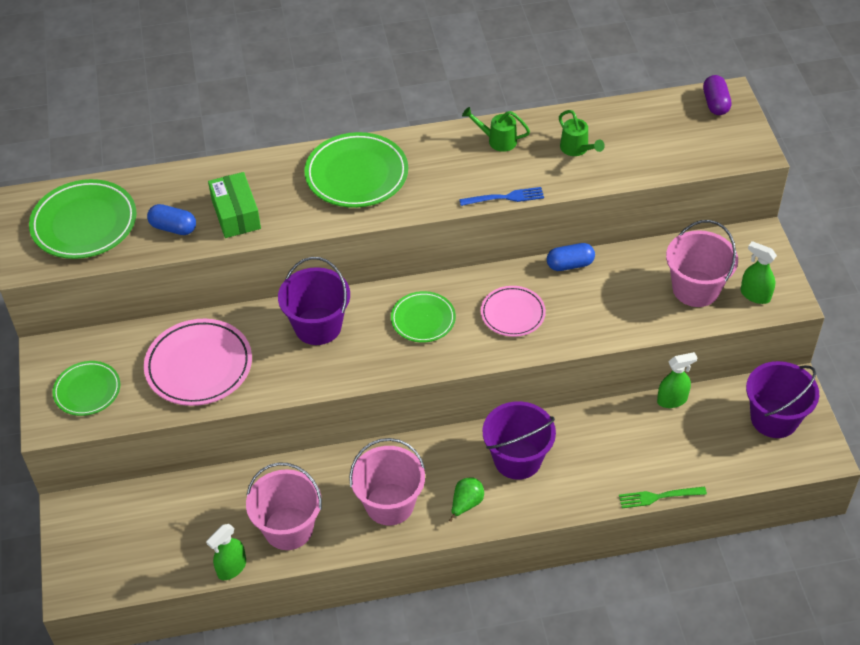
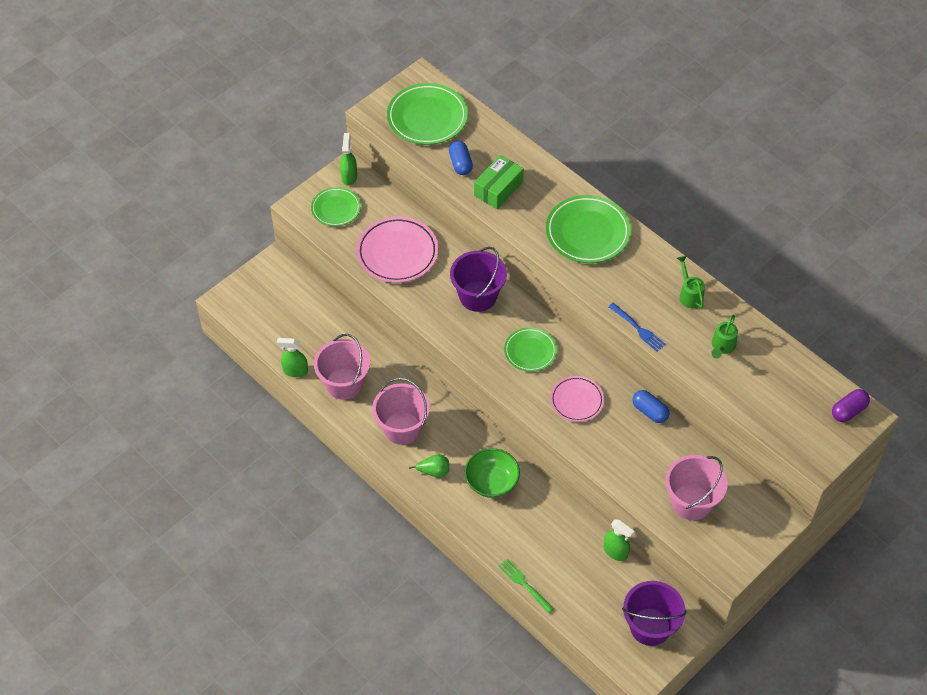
camera: 55 degrees right, 5 degrees up
(517, 459) = (492, 482): purple bucket -> green bowl
(755, 295) = (716, 544): green spray bottle -> green spray bottle (349, 176)

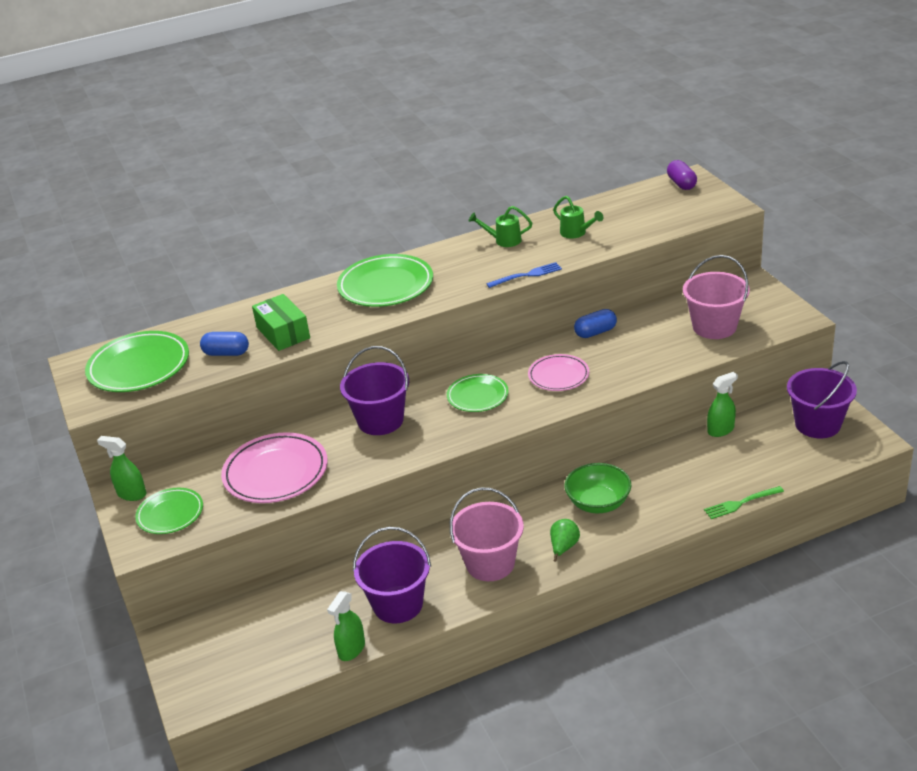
camera: 65 degrees left, 20 degrees down
(344, 383) = (398, 604): pink bucket -> purple bucket

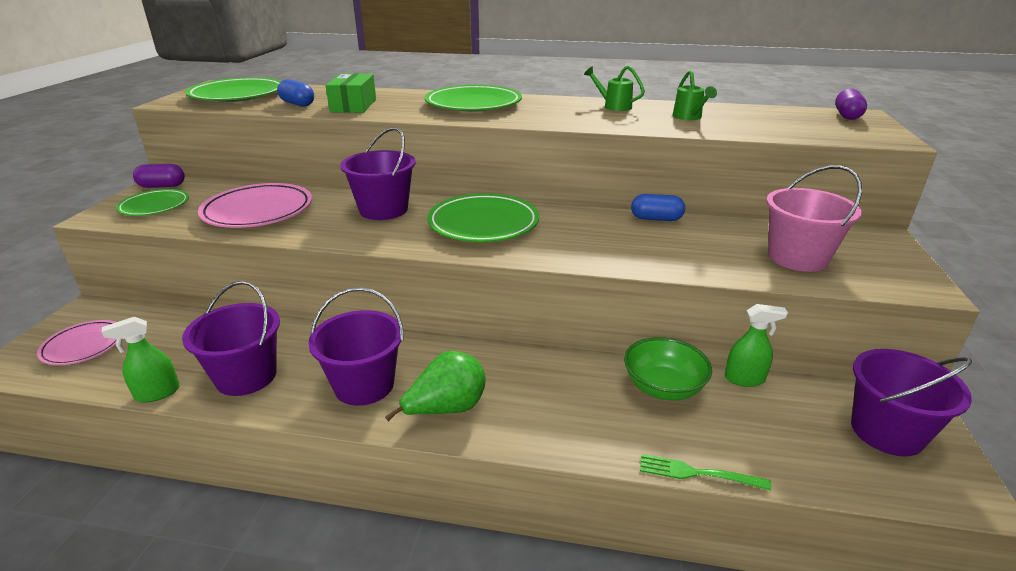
camera: 30 degrees right, 5 degrees down
(131, 494) = (162, 186): green spray bottle -> purple capsule
(477, 396) = (483, 223): green plate -> green plate, size x1.62
(490, 563) = (364, 385): pink bucket -> purple bucket
(526, 275) = (600, 127): blue fork -> none
(558, 376) = (576, 236): pink plate -> pink plate (83, 346)
(564, 547) = (446, 409): green pear -> green pear, size x1.61
(598, 503) = (531, 384): green bowl -> green bowl (663, 387)

